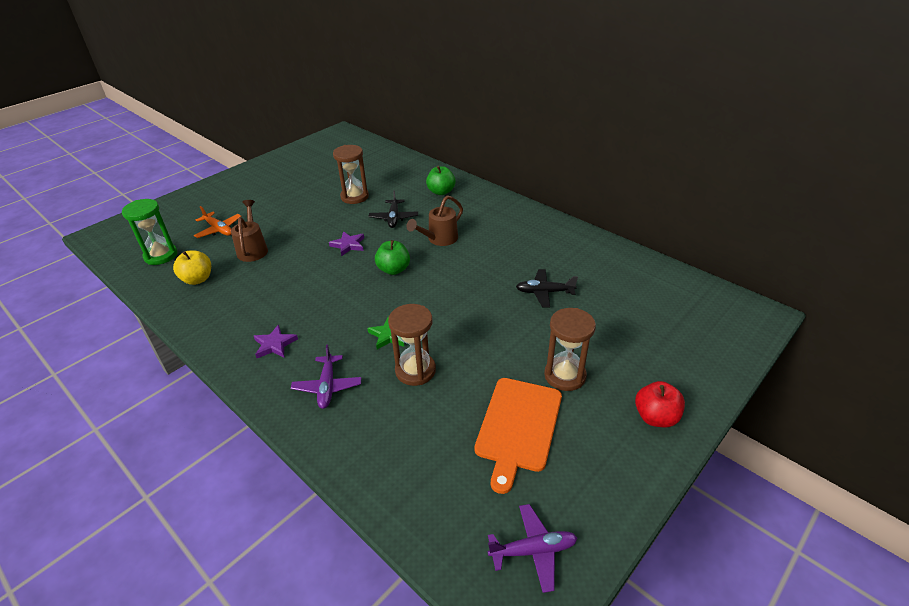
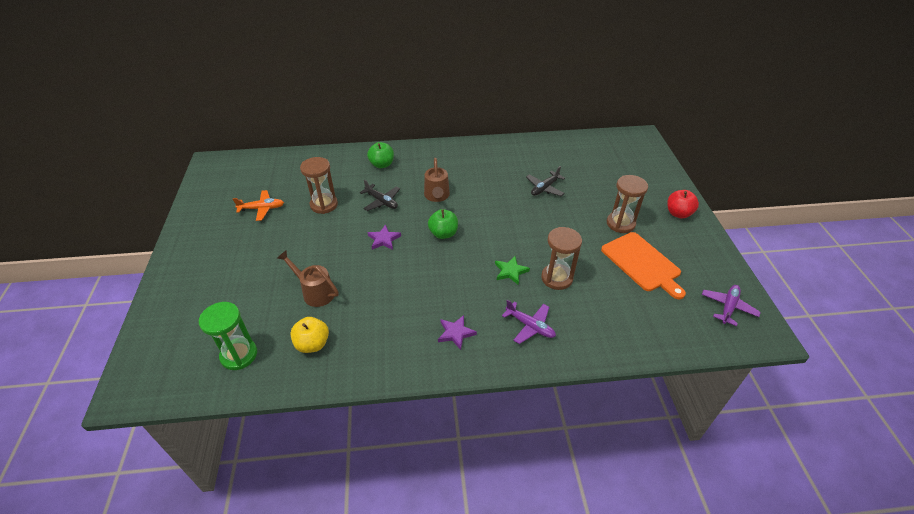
camera: 50 degrees left, 5 degrees up
(219, 229) = (253, 300): orange plane -> orange plane (262, 209)

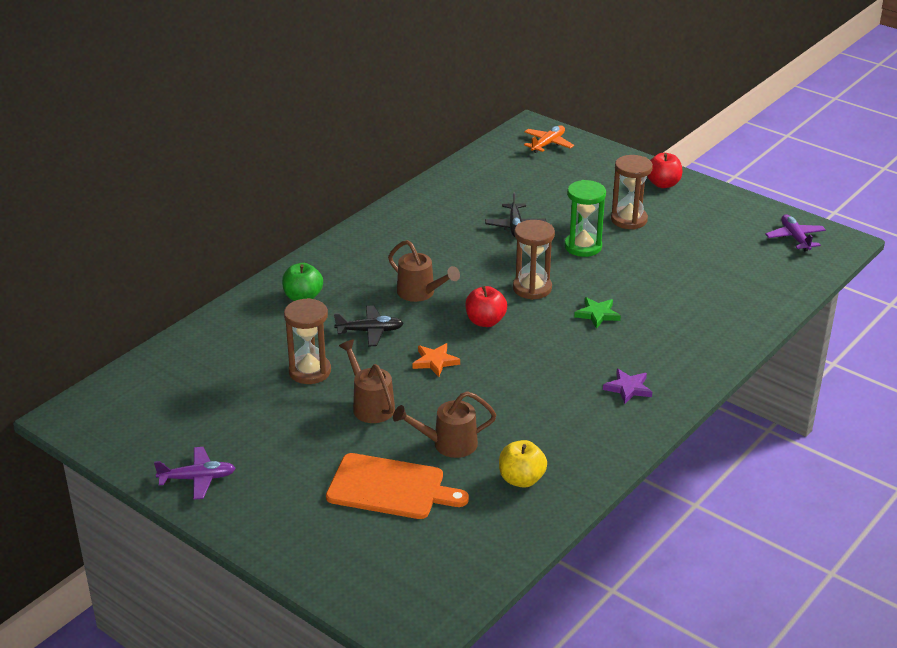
camera: 45 degrees left, 10 degrees down
(239, 355) = (469, 534): green hourglass -> green hourglass (583, 247)
(262, 209) = (242, 418): orange plane -> orange plane (548, 144)
(318, 242) = (370, 405): none -> brown watering can
(384, 239) = (435, 362): purple star -> orange star
(443, 234) = (485, 321): green apple -> red apple
(530, 326) = (677, 344): purple plane -> purple plane (198, 478)
(556, 278) = (643, 295): brown hourglass -> brown hourglass (532, 288)
(642, 263) = (691, 242): orange cutting board -> orange cutting board (390, 487)

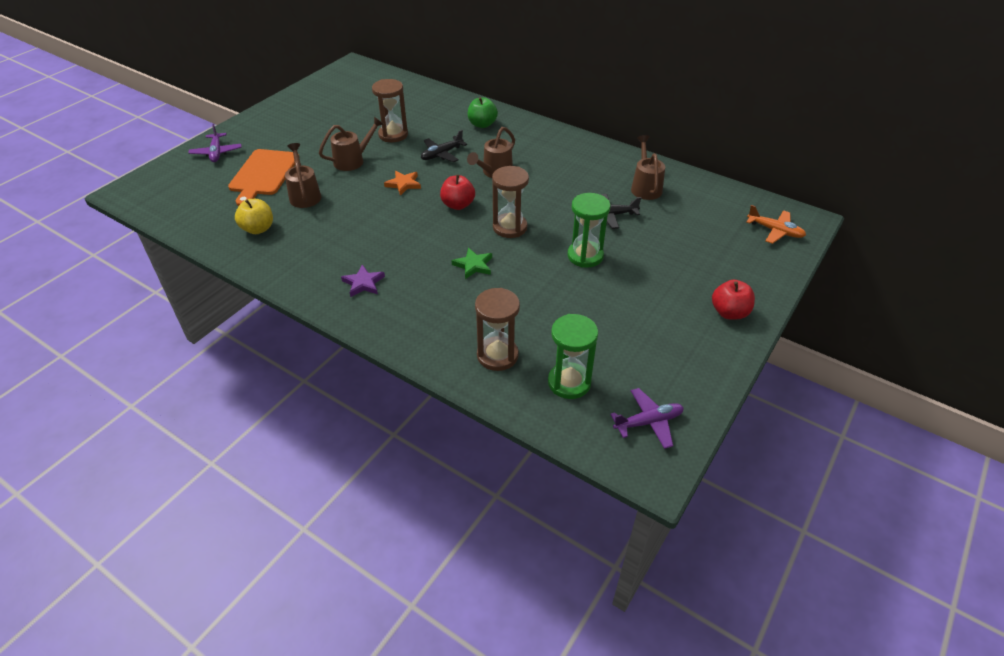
camera: 85 degrees right, 10 degrees up
(198, 478) = (288, 108): purple plane -> purple plane (216, 153)
(370, 331) = (441, 154): black plane -> black plane turned 60 degrees clockwise
(466, 200) = (645, 187): none -> brown watering can
(629, 220) = (644, 286): brown hourglass -> brown hourglass (497, 355)
(757, 270) = (569, 382): none -> green hourglass

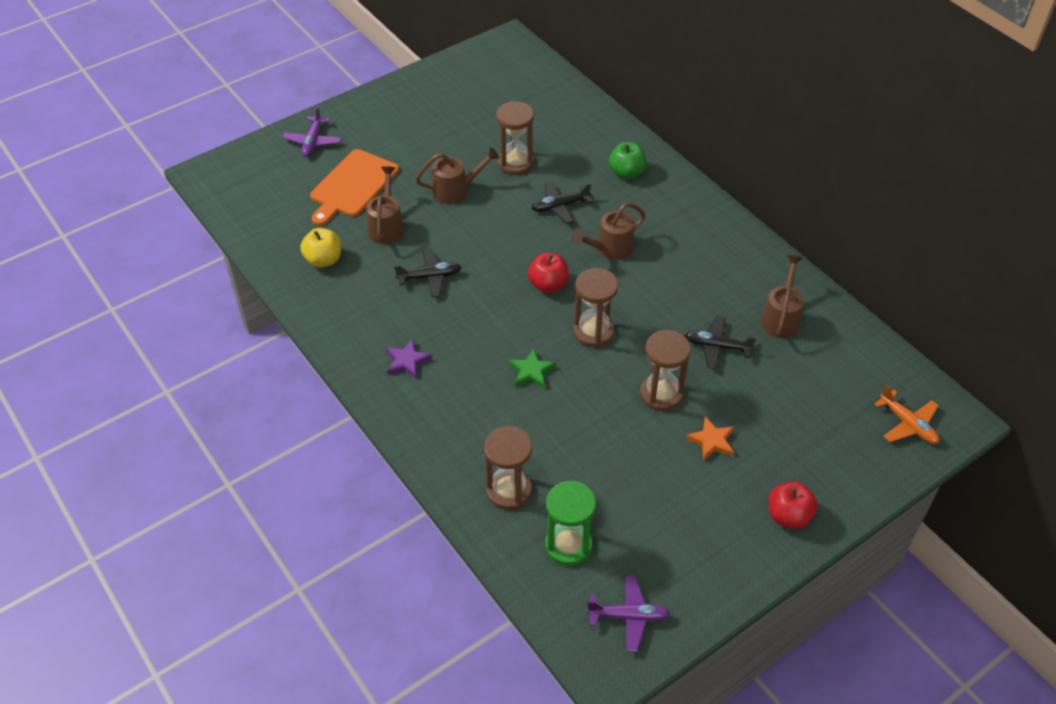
camera: 20 degrees right, 5 degrees up
(357, 221) = (430, 277): none -> black plane
(403, 184) = (499, 239): orange star -> orange star (711, 441)
(585, 256) = (661, 394): green hourglass -> brown hourglass

